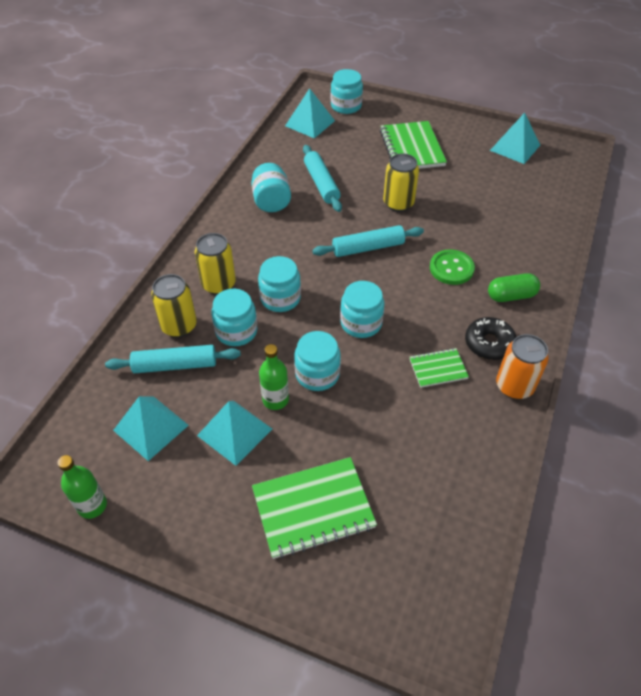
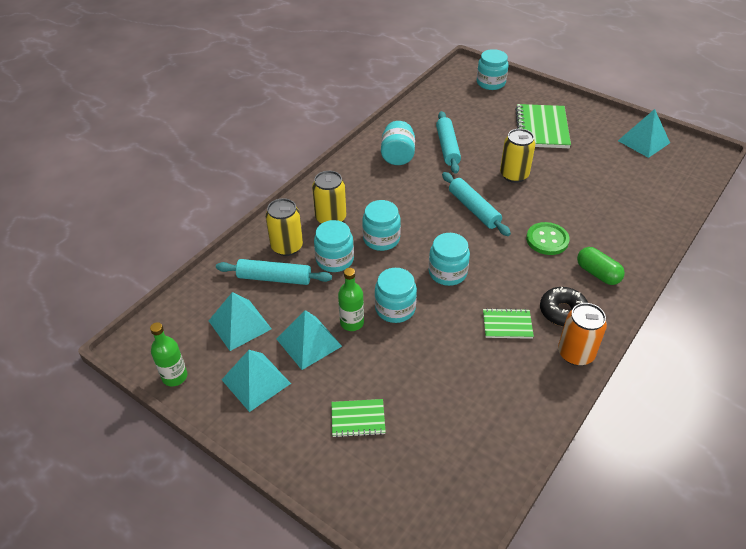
camera: 15 degrees right, 5 degrees down
(310, 123) = (452, 93): turquoise pyramid -> turquoise pyramid (256, 381)
(313, 508) = (358, 419): green notebook -> green notebook, size x0.55
(368, 248) = (474, 209): turquoise rolling pin -> turquoise rolling pin turned 60 degrees clockwise
(511, 296) = (597, 273): green capsule -> green capsule turned 45 degrees clockwise

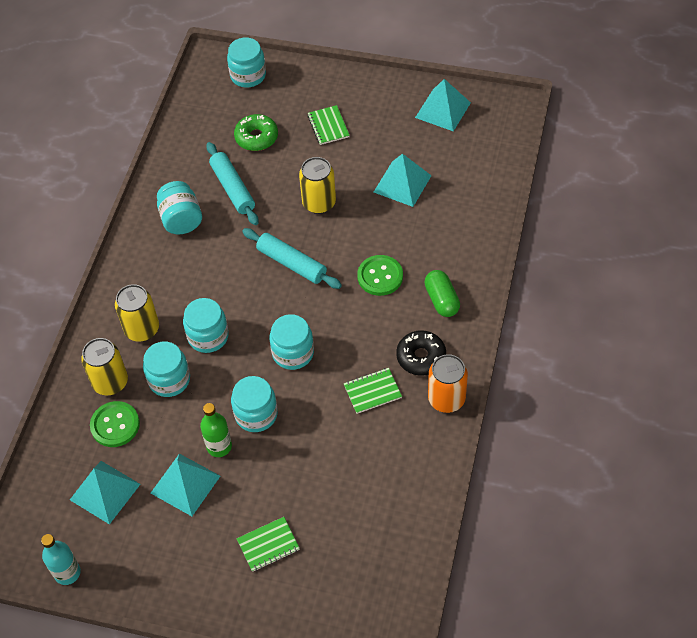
camera: 20 degrees left, 10 degrees up
(174, 376) = (67, 573): green bottle -> turquoise bottle
(256, 381) = (152, 546): turquoise pyramid -> turquoise pyramid (402, 184)
(274, 278) = (115, 425): turquoise rolling pin -> green button
(481, 121) = (256, 137): none -> green donut
(542, 128) = (328, 126): green notebook -> green notebook, size x0.55
(597, 273) = (441, 300): green capsule -> green capsule turned 45 degrees clockwise

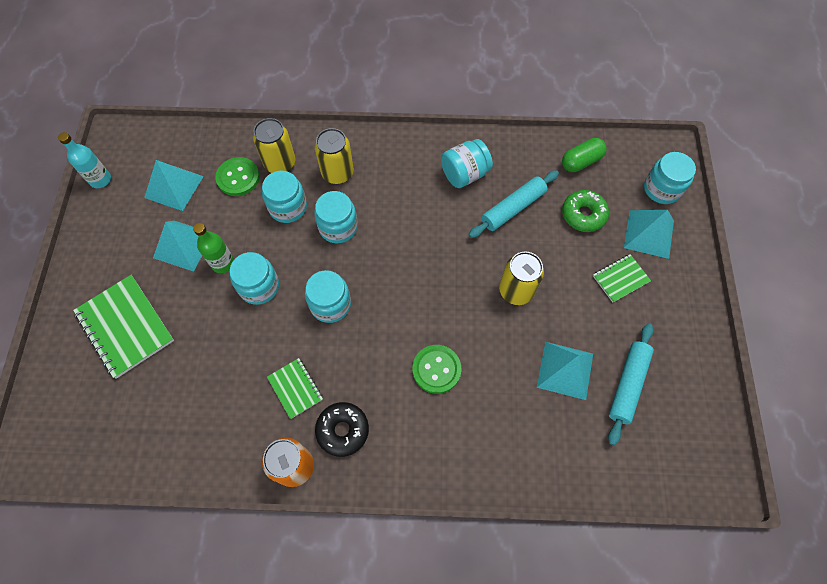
camera: 75 degrees right, 10 degrees up
(268, 545) = (125, 327): green notebook -> green notebook, size x1.83
(291, 263) = (434, 281): turquoise rolling pin -> turquoise rolling pin (627, 384)
(441, 300) = (418, 440): green capsule -> green capsule (581, 161)
(442, 110) = (686, 396): turquoise pyramid -> turquoise pyramid (649, 234)

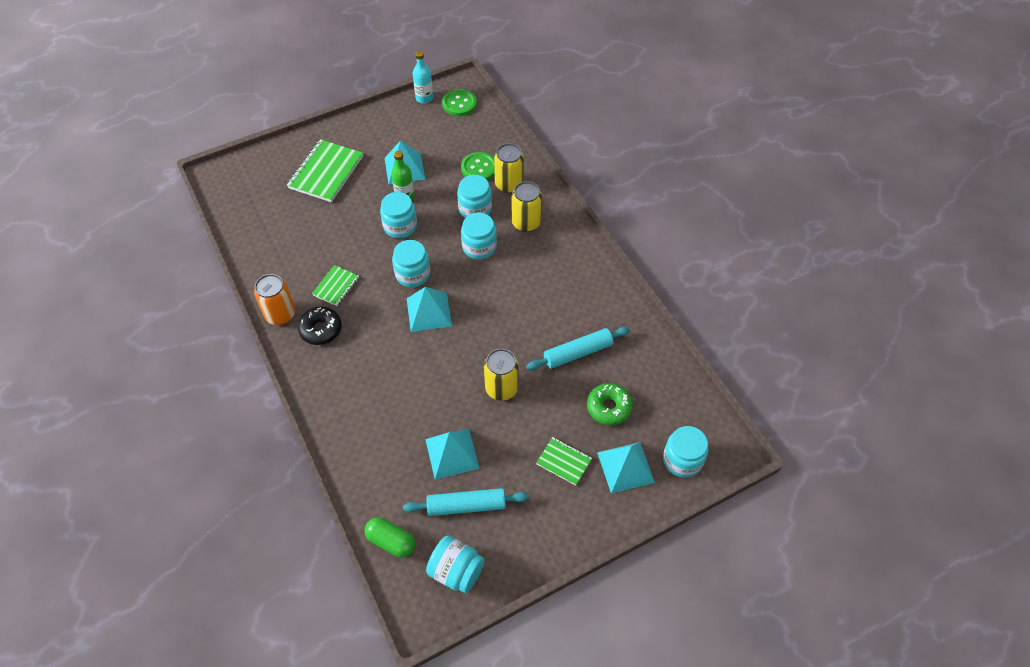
camera: 60 degrees right, 10 degrees down
(174, 187) = (446, 138): turquoise pyramid -> turquoise pyramid (429, 312)
(436, 369) = (400, 365): green button -> green button (459, 104)
(464, 174) = (586, 304): turquoise jar -> turquoise jar (456, 571)
(513, 208) = (578, 353): turquoise rolling pin -> turquoise rolling pin turned 45 degrees counterclockwise
(581, 161) = (663, 383): green capsule -> green capsule (391, 541)

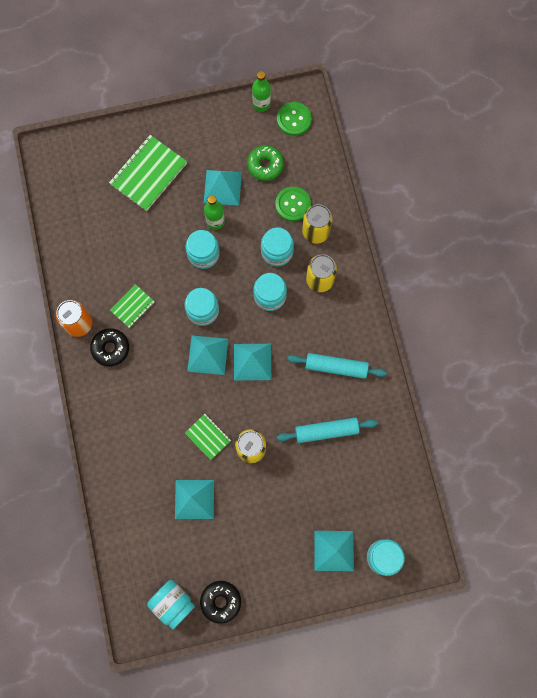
camera: 15 degrees right, 20 degrees up
(391, 541) = (127, 563): green capsule -> none
(424, 98) = (261, 104): turquoise bottle -> green bottle
(466, 505) = (194, 549): turquoise rolling pin -> turquoise rolling pin (336, 367)
(478, 308) = (252, 362): none -> turquoise pyramid
(513, 554) = (221, 601): none -> black donut
(564, 462) = (284, 532): green notebook -> green notebook (208, 437)
(609, 407) = (337, 491): green donut -> green donut (265, 165)

